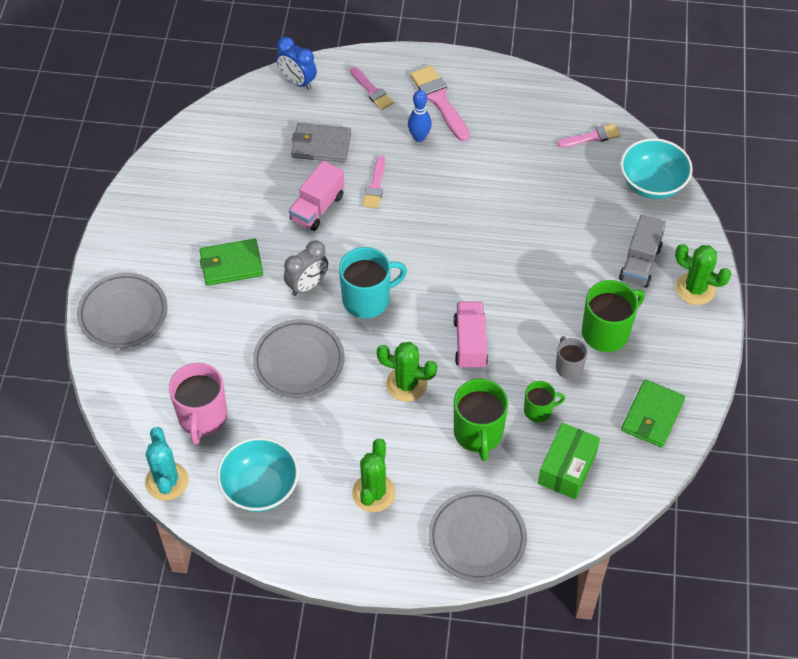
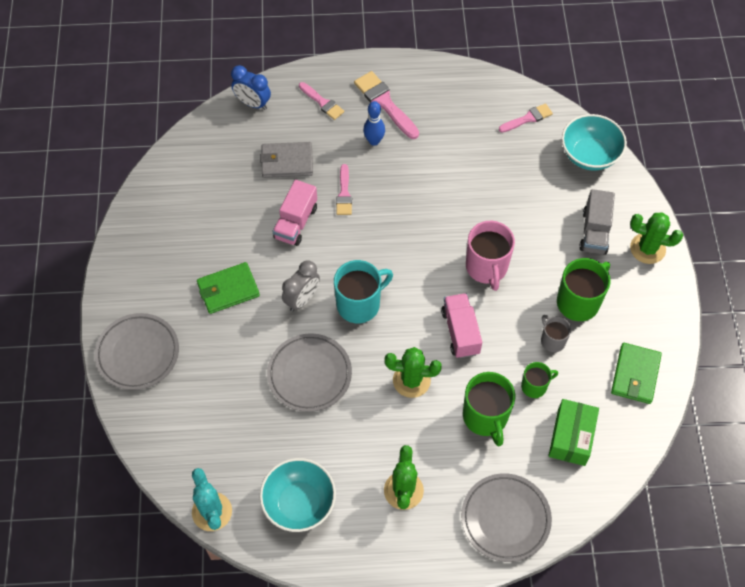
camera: 10 degrees left, 5 degrees up
(202, 417) = (232, 443): pink mug -> pink mug (486, 267)

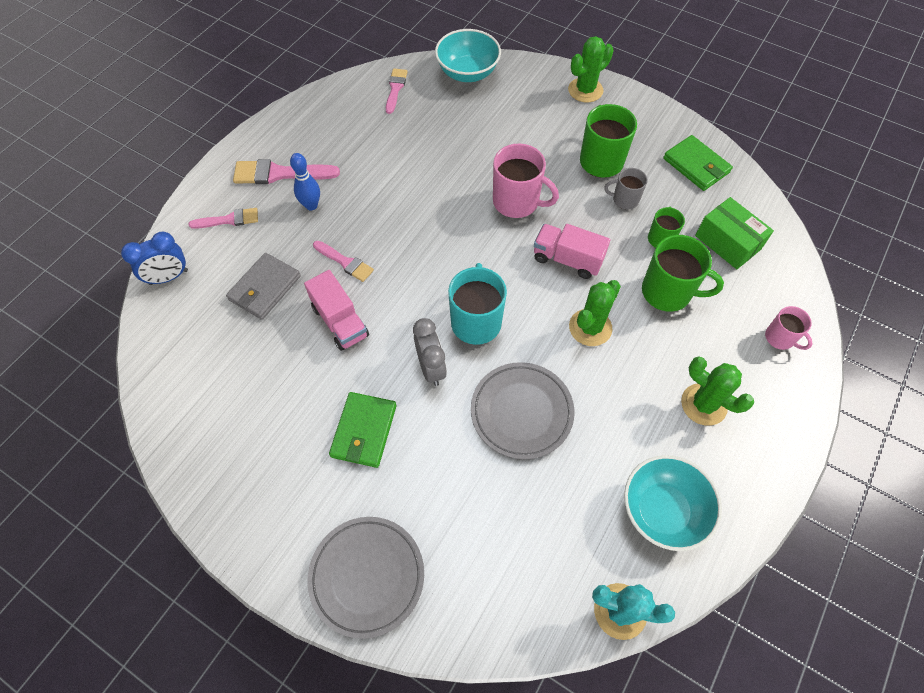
camera: 55 degrees left, 0 degrees up
(505, 519) = (780, 338): grey plate -> pink mug
(594, 232) = (542, 112): grey truck -> none

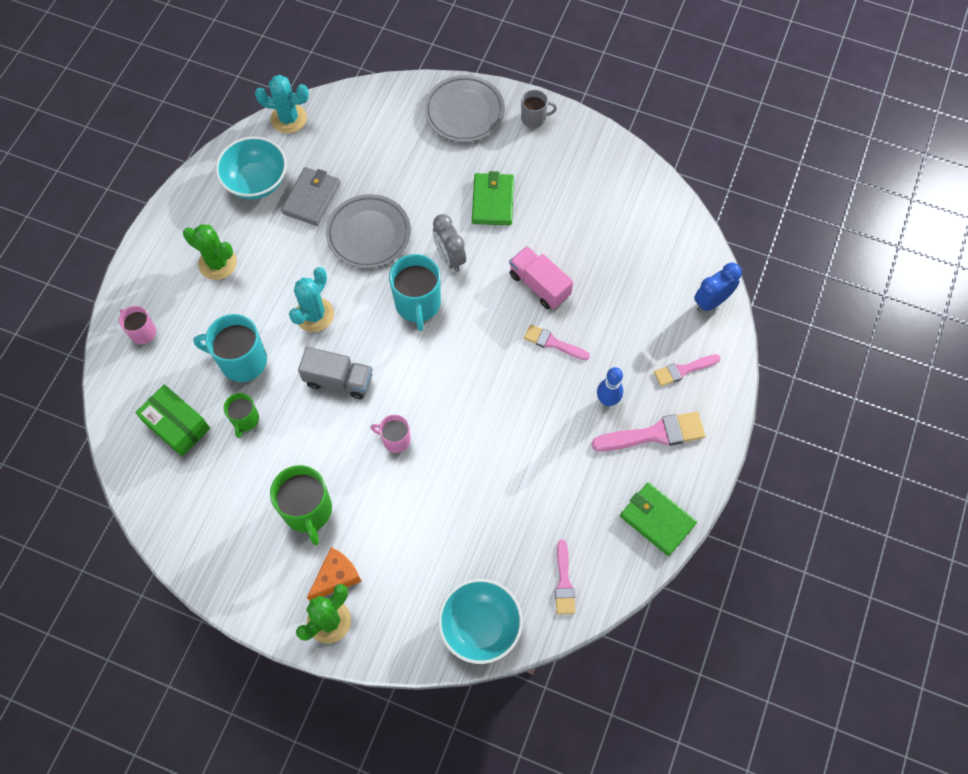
camera: 170 degrees right, 5 degrees up
(264, 288) = (618, 305): grey wallet -> grey wallet (312, 198)
(517, 202) = (395, 439): pink mug -> pink mug, size x0.57
(567, 259) = (338, 380): pink truck -> grey truck
(578, 115) = (336, 577): none -> orange cheese
(590, 327) = (314, 315): green cactus -> turquoise cactus
(624, 200) = (281, 461): grey mug -> grey mug (534, 118)
(668, 292) = (241, 361): green mug -> turquoise mug
(696, 165) = (200, 522): green wallet -> green wallet (657, 520)

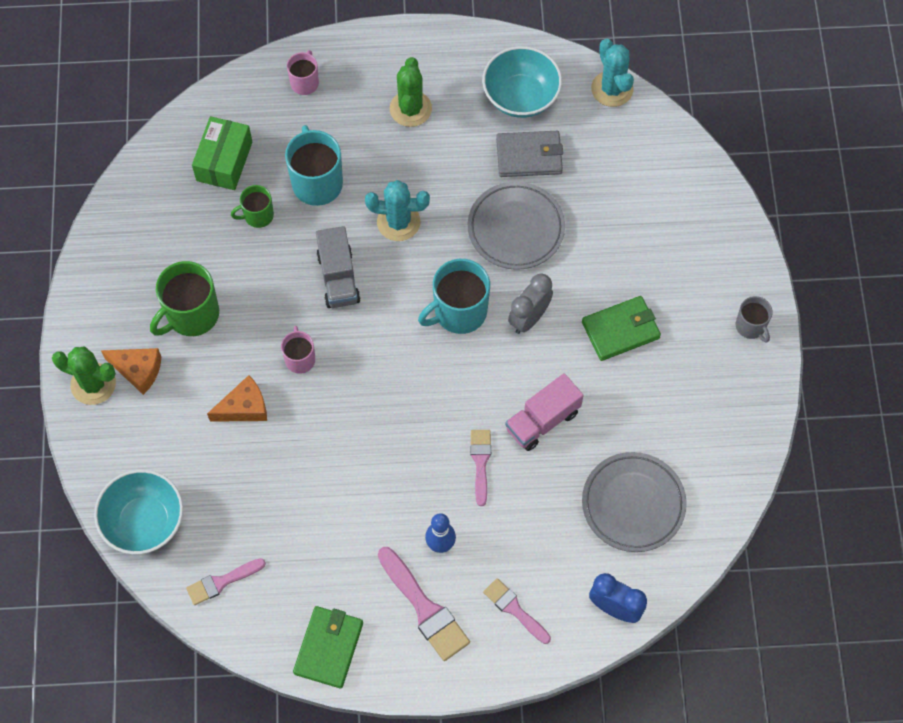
camera: 65 degrees right, 0 degrees up
(416, 501) = (244, 407): none -> orange cheese
(464, 112) = (718, 252): grey plate -> grey plate (633, 504)
(539, 285) = (542, 420): pink truck -> pink truck turned 150 degrees counterclockwise

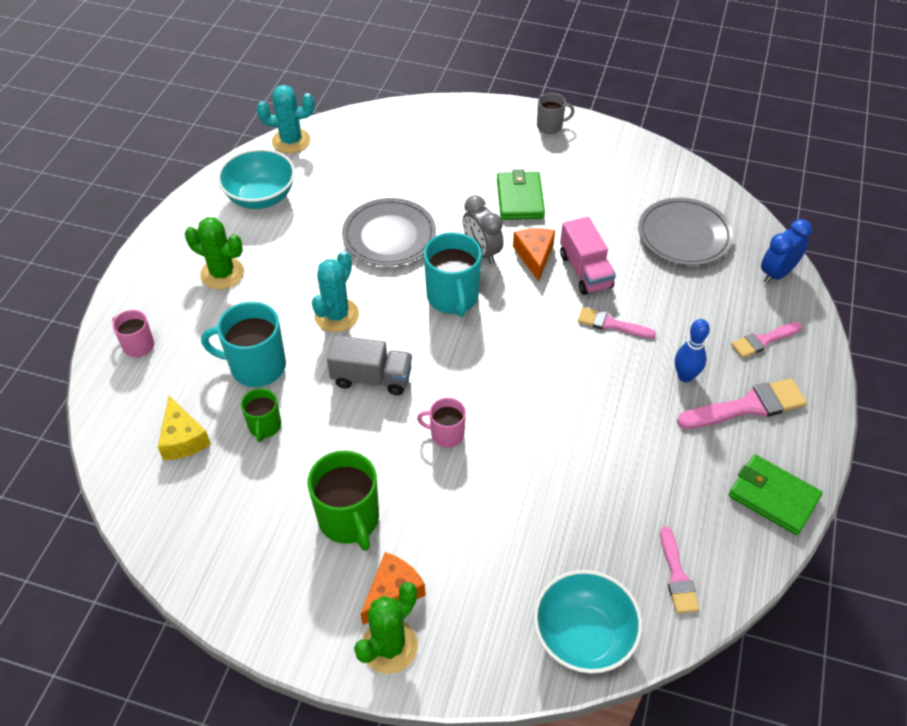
camera: 70 degrees left, 15 degrees down
(224, 161) = (183, 439): green box -> yellow cheese
(244, 407) = (481, 499): orange cheese -> orange cheese (534, 256)
(529, 156) = (323, 208): grey wallet -> none

